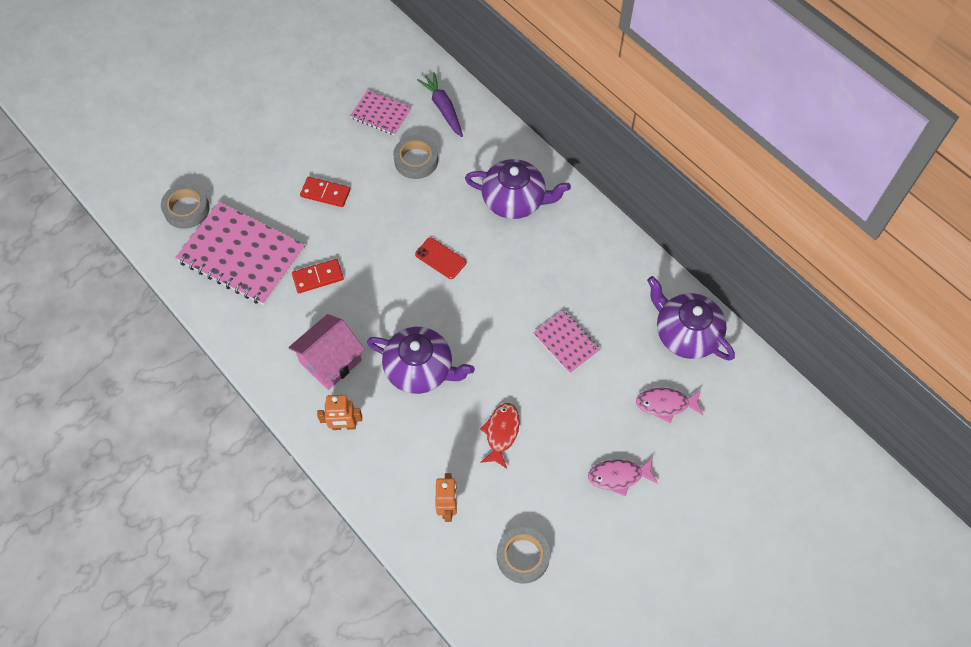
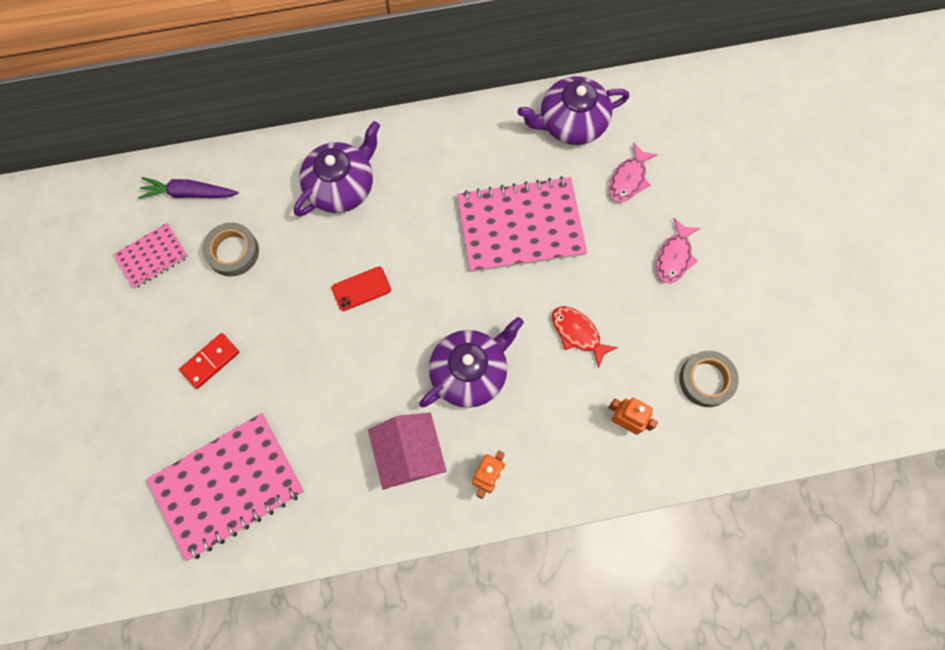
camera: 60 degrees left, 10 degrees up
(186, 209) = (129, 519): grey tape -> none
(318, 277) = (306, 419): red domino -> none
(566, 342) = (520, 226): pink notebook -> pink notebook, size x1.94

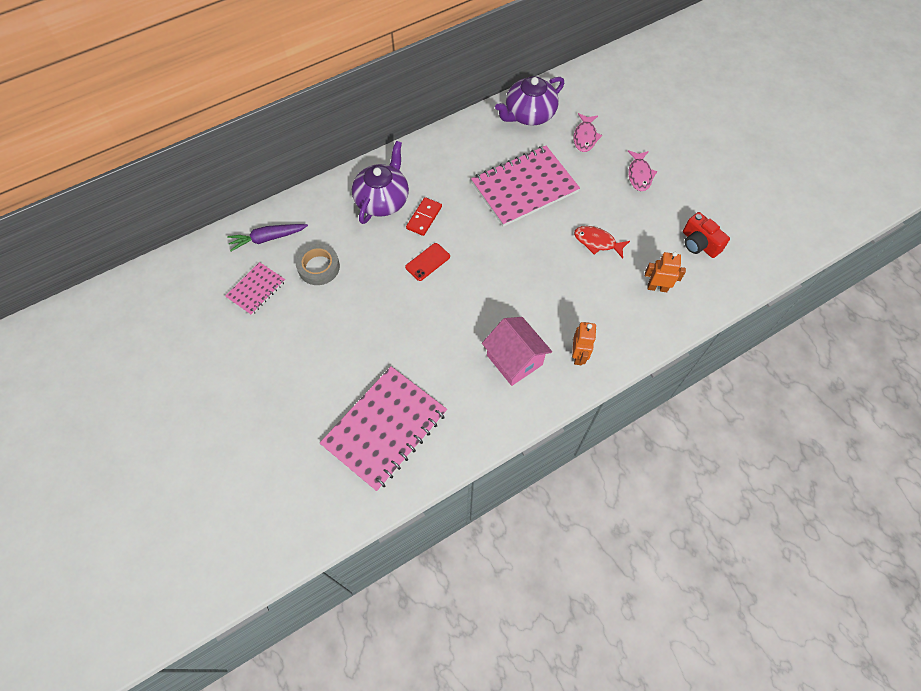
camera: 20 degrees left, 10 degrees down
(210, 361) = (333, 346): red domino -> red domino (424, 217)
(470, 372) = (532, 291): purple teapot -> none
(706, 380) = (699, 243): grey tape -> red camera

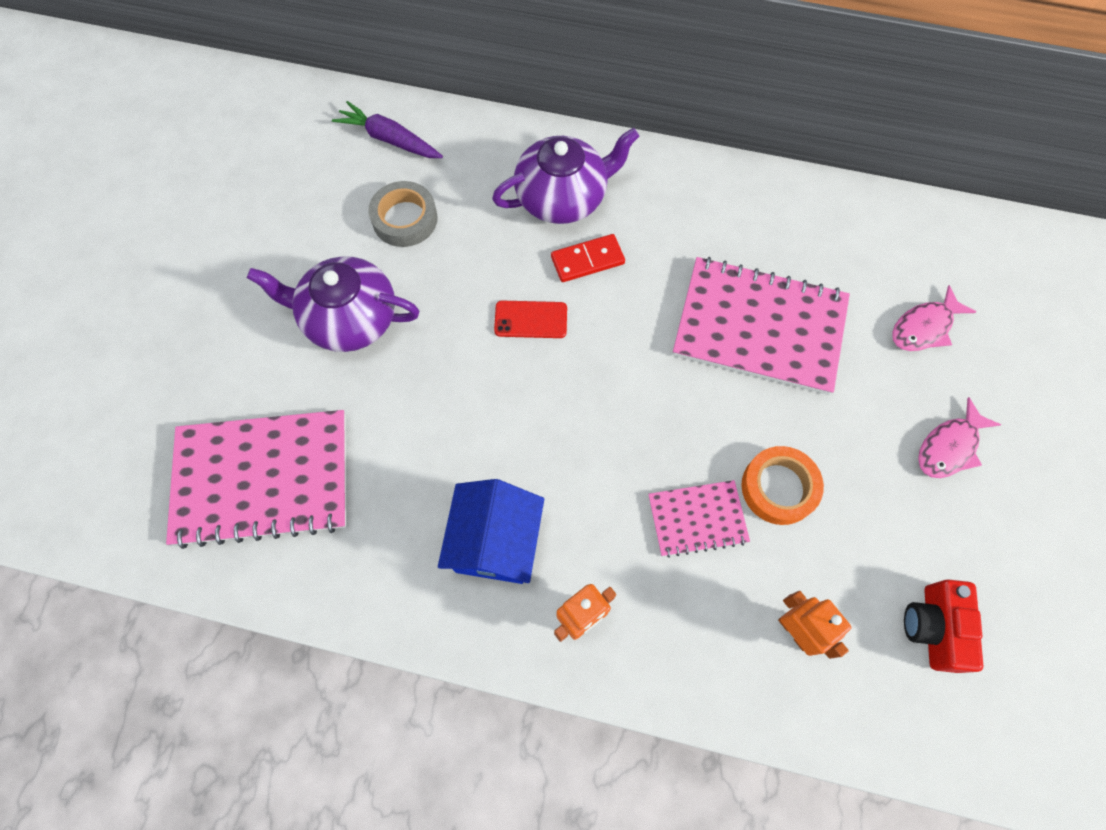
camera: 45 degrees right, 5 degrees up
(256, 289) = (315, 188): pink notebook -> pink notebook (697, 519)
(514, 360) = (495, 542): pink house -> blue house
(529, 114) = (875, 233): purple teapot -> purple teapot (349, 318)
(597, 242) = (779, 488): red fish -> orange tape

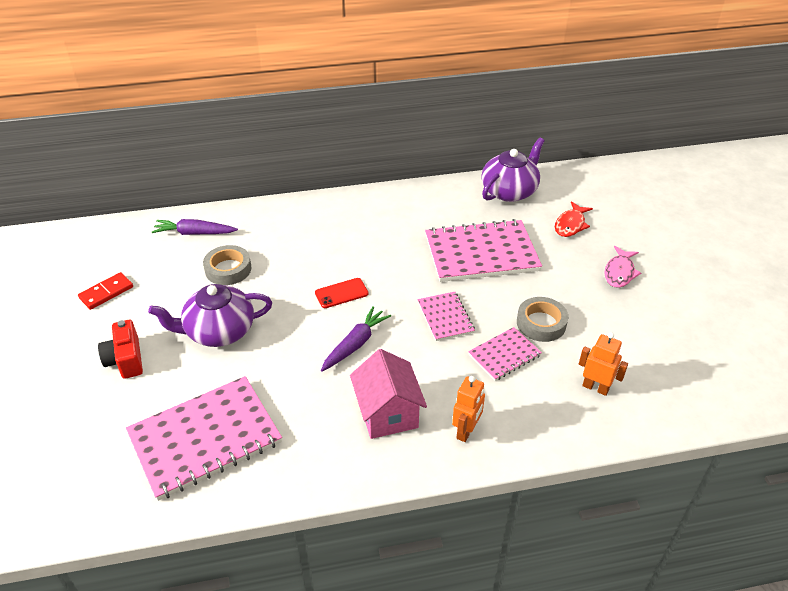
camera: 25 degrees left, 25 degrees down
(495, 542) = (387, 413): blue house -> pink house
(508, 413) = (355, 344): none -> purple carrot
(562, 197) = (325, 229): purple teapot -> purple teapot (509, 191)
(587, 260) = (359, 254): red domino -> red domino (106, 292)
(649, 420) = (445, 317): none -> pink notebook
(779, 488) = (541, 323): orange tape -> grey tape
(924, 327) = (570, 225): pink fish -> red fish
(933, 627) = (667, 356): red camera -> red camera (126, 359)

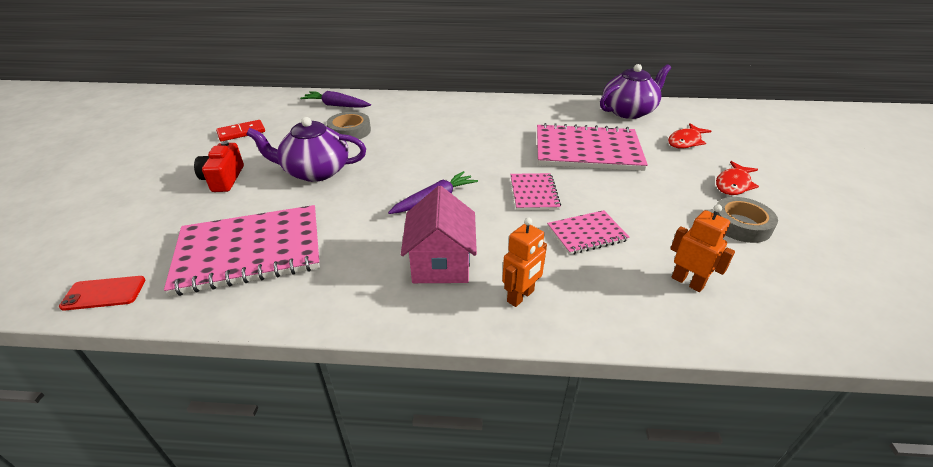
camera: 15 degrees right, 5 degrees down
(341, 293) = (440, 161): red phone -> red phone (104, 293)
(541, 323) = (635, 213): grey tape -> grey tape (741, 225)
(619, 272) = (733, 184): pink fish -> red fish

